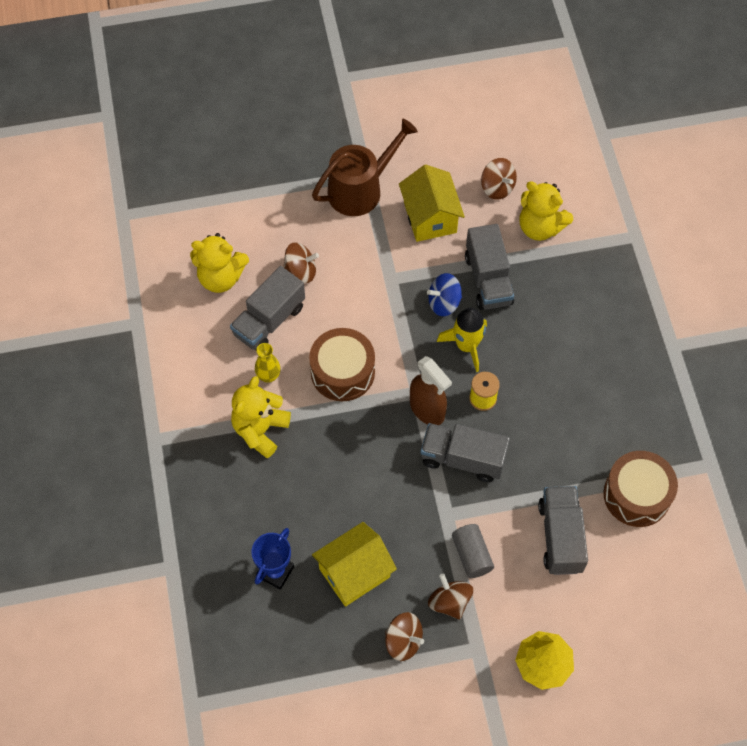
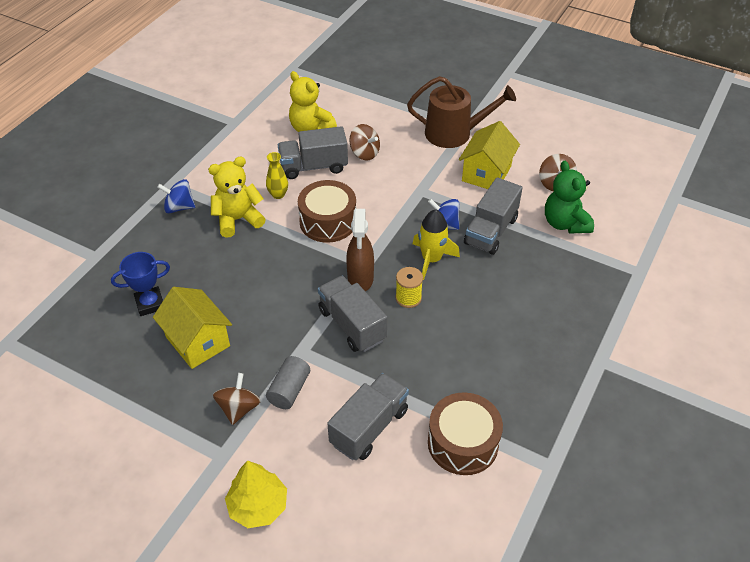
camera: 40 degrees right, 15 degrees down
(191, 458) = (179, 207): none -> blue spinning top
(354, 573) = (197, 341): yellow house -> yellow house turned 45 degrees clockwise
(403, 641) = (178, 409): brown spinning top -> none
(540, 227) = (565, 223): yellow teddy bear -> green teddy bear

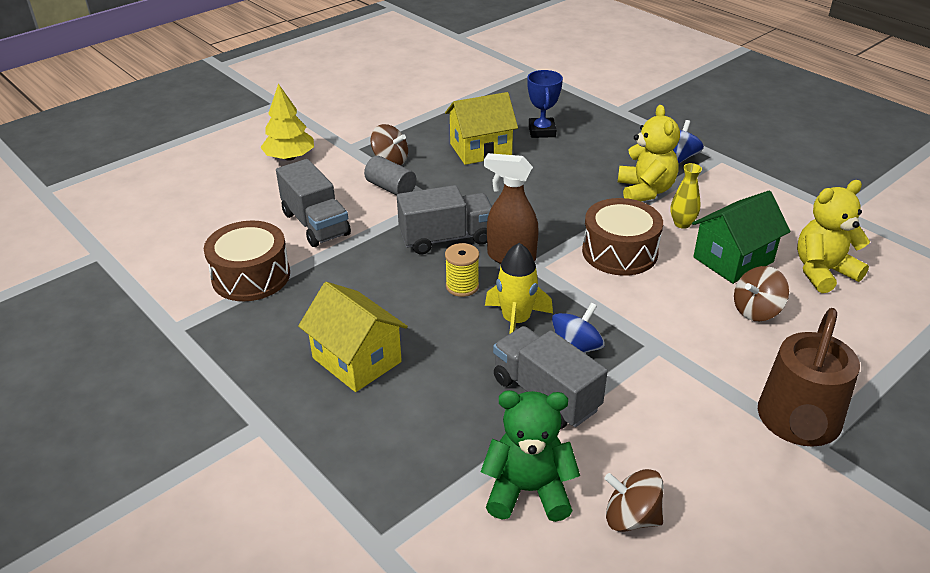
camera: 110 degrees right, 10 degrees down
(313, 166) = (733, 260): grey truck -> green house
(486, 173) = (680, 432): yellow house -> yellow house (356, 360)

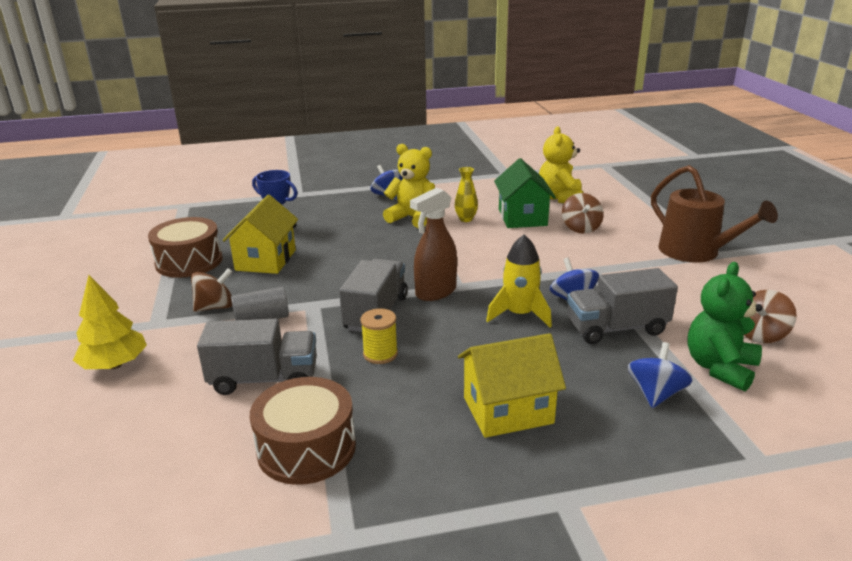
camera: 60 degrees left, 10 degrees down
(444, 449) = (655, 394): none -> blue spinning top
(462, 286) = (452, 325): yellow spool -> yellow spool (380, 354)
(619, 252) = (475, 249): brown drum -> brown drum (189, 261)

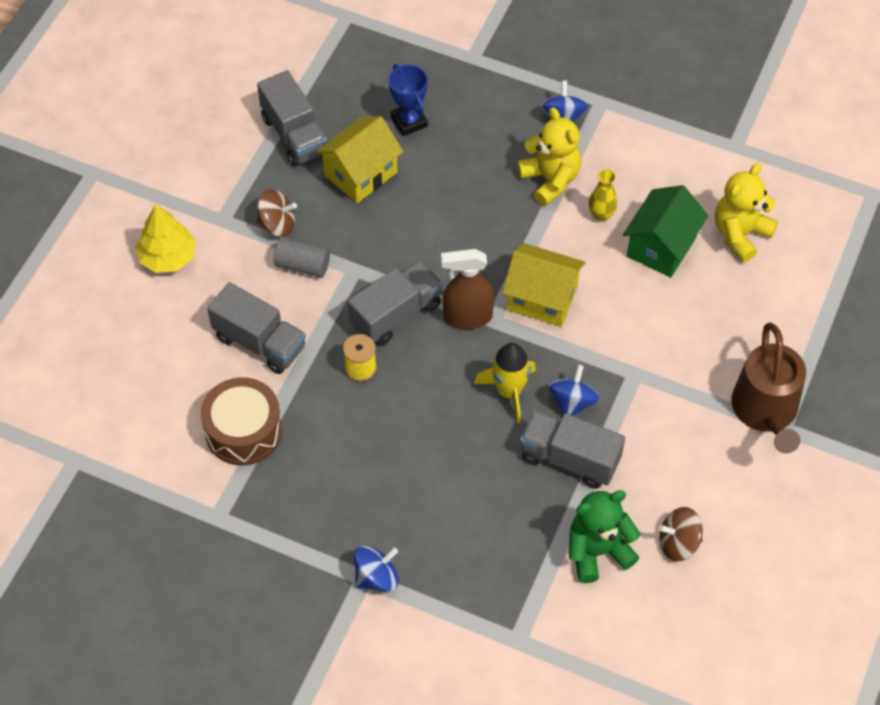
camera: 35 degrees right, 30 degrees up
(189, 261) = (294, 135): brown drum -> grey truck
(508, 410) = (399, 485): yellow house -> yellow house (542, 298)
(581, 228) = (700, 302): brown spinning top -> none
(655, 394) = (518, 541): blue spinning top -> blue spinning top (376, 577)

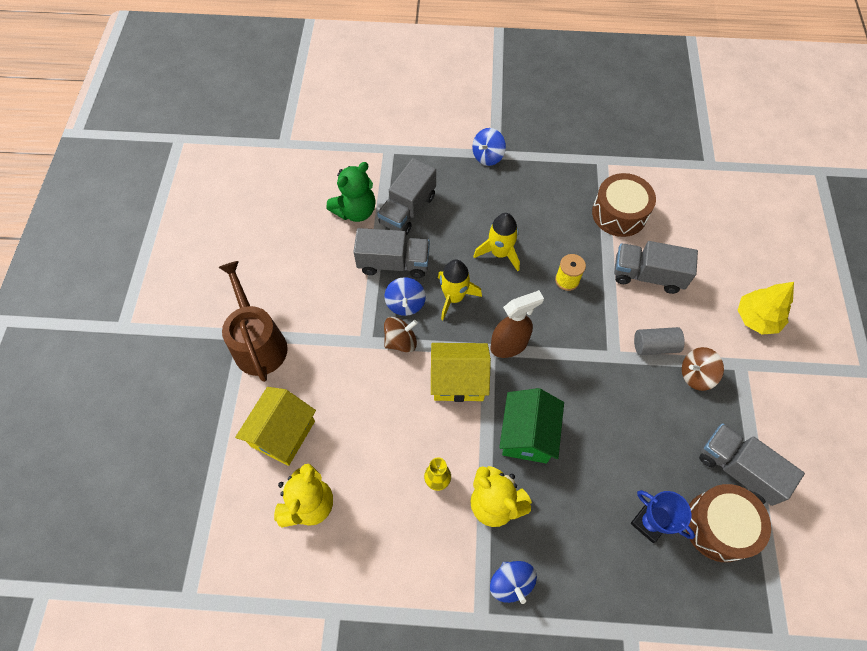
camera: 160 degrees right, 5 degrees up
(345, 100) = (719, 526): none -> brown drum
(361, 173) = (659, 448): yellow house -> yellow house (283, 433)
(396, 314) = (563, 329): grey truck -> grey truck (408, 209)
(427, 429) = (499, 253): none -> yellow rocket
(661, 246) = (375, 465): green house -> green house (527, 434)
(678, 543) = (303, 231): brown spinning top -> brown spinning top (401, 341)

